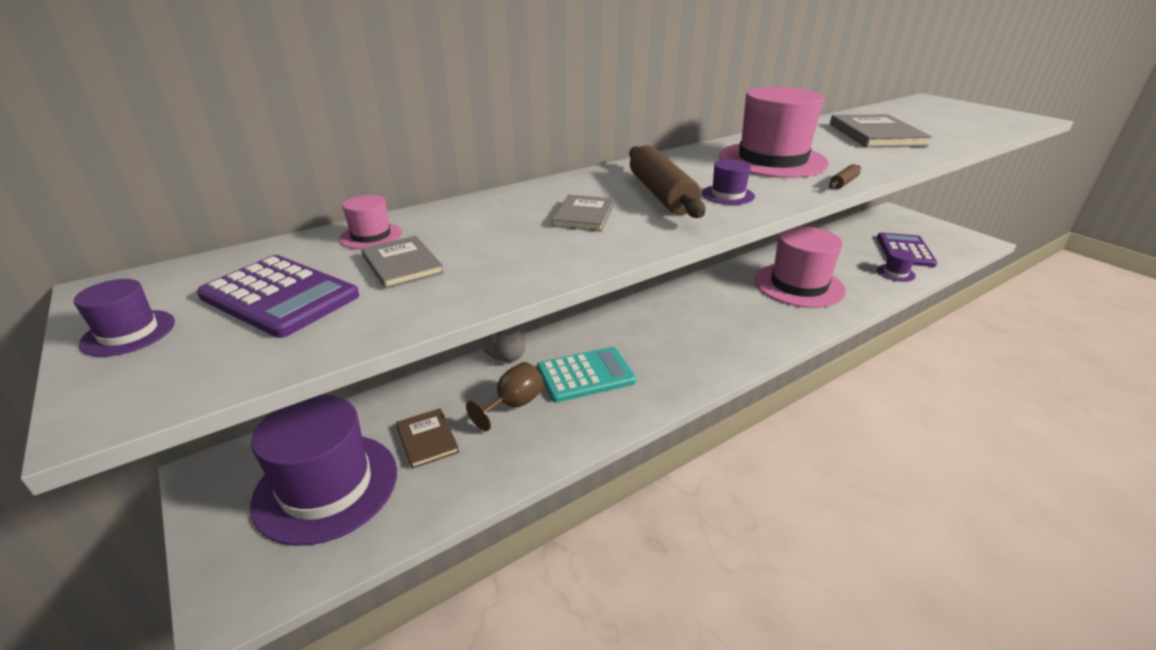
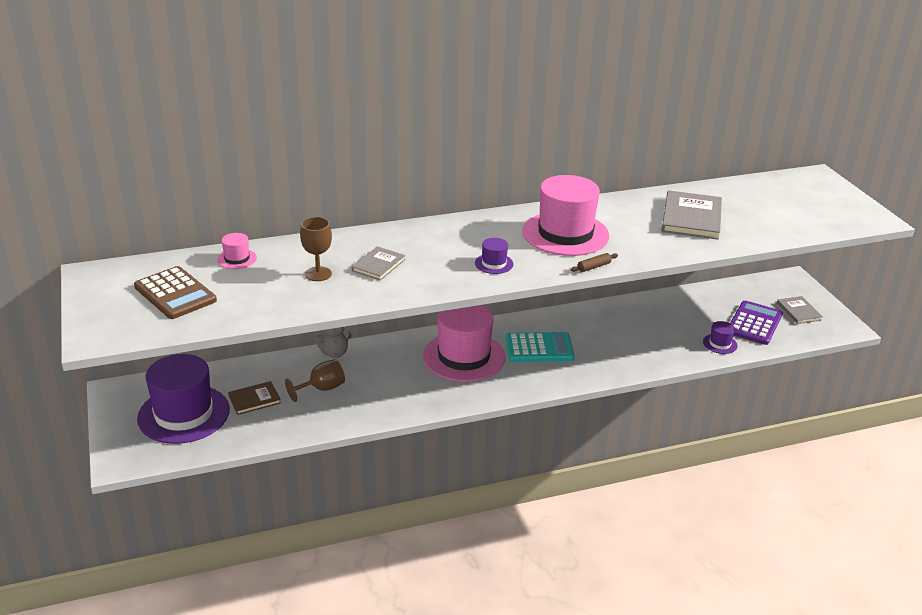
camera: 15 degrees right, 0 degrees up
(128, 333) = (100, 302): purple hat -> none
(280, 296) = (175, 294): purple calculator -> brown calculator
(402, 264) = (247, 284): grey book -> grey book (798, 311)
(427, 439) = (254, 399): brown book -> brown book turned 75 degrees clockwise
(506, 236) = (318, 274): none -> brown goblet
(585, 375) = (384, 378): turquoise calculator -> turquoise calculator (539, 348)
(661, 194) = (446, 255): brown rolling pin -> none
(798, 285) = (616, 338): pink hat -> pink hat (464, 356)

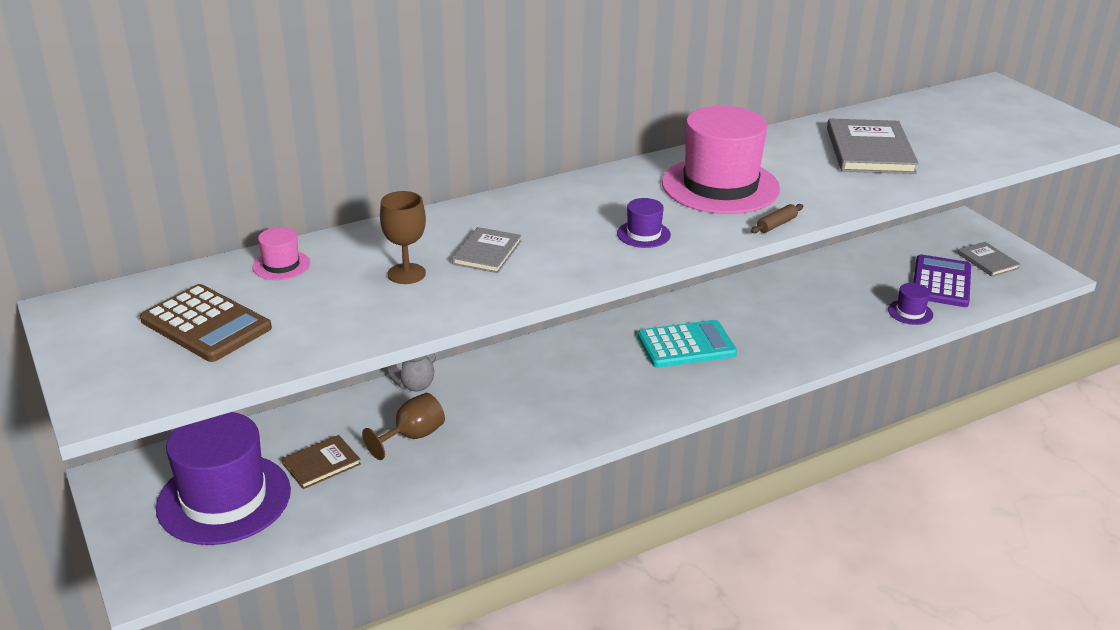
camera: 10 degrees left, 0 degrees up
(464, 356) = (592, 368): pink hat -> none

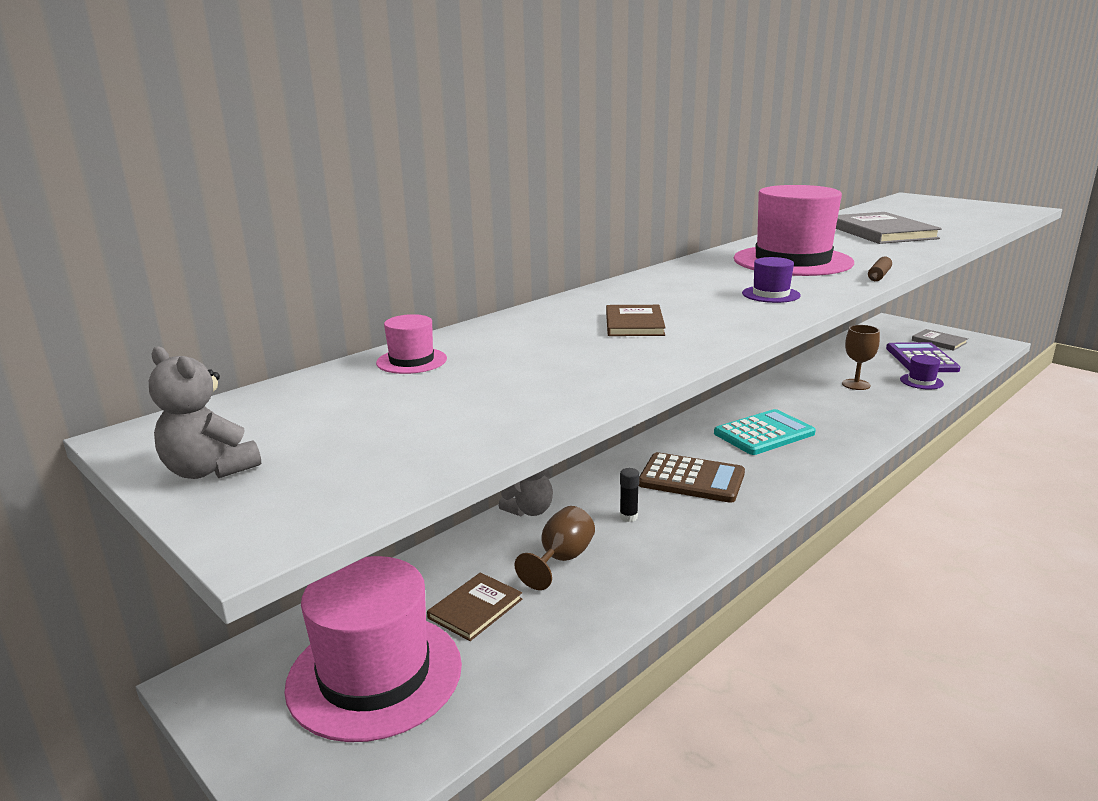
camera: 15 degrees left, 10 degrees down
(92, 349) = (210, 470): none -> grey teddy bear
(206, 324) = (359, 422): brown calculator -> brown calculator (691, 479)
(224, 498) = (375, 674): purple hat -> pink hat
(406, 274) = (566, 349): brown goblet -> brown goblet (856, 384)
(487, 252) = (634, 324): grey book -> brown book
(494, 408) = (628, 517): none -> black glue stick

